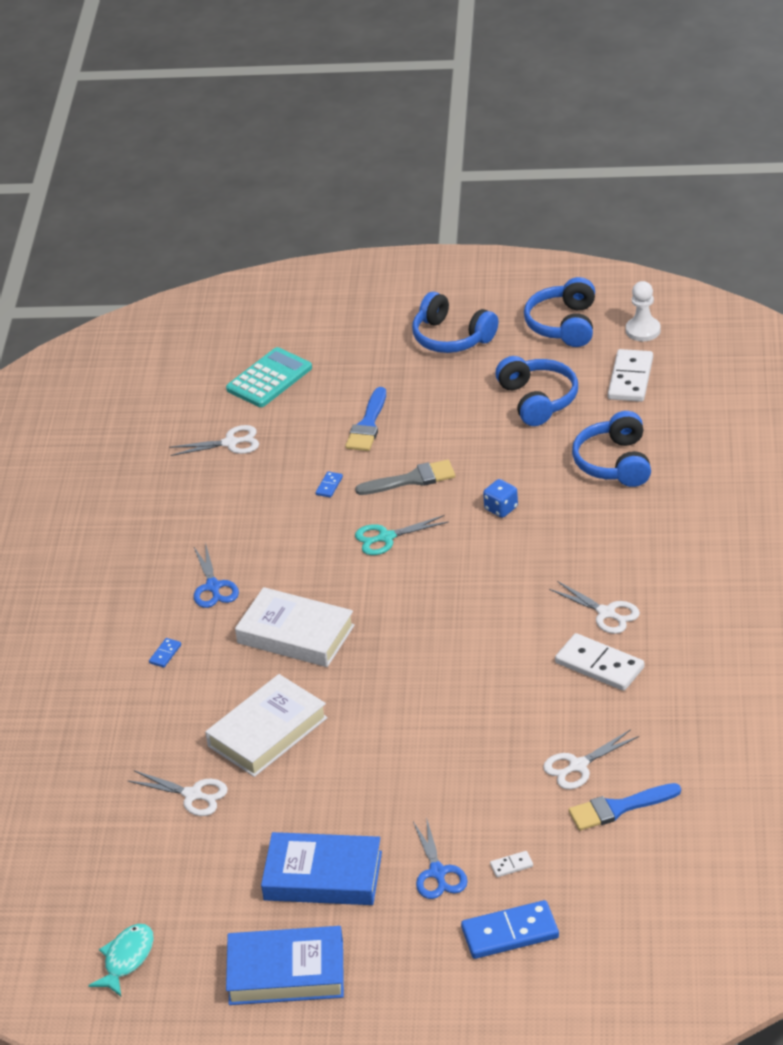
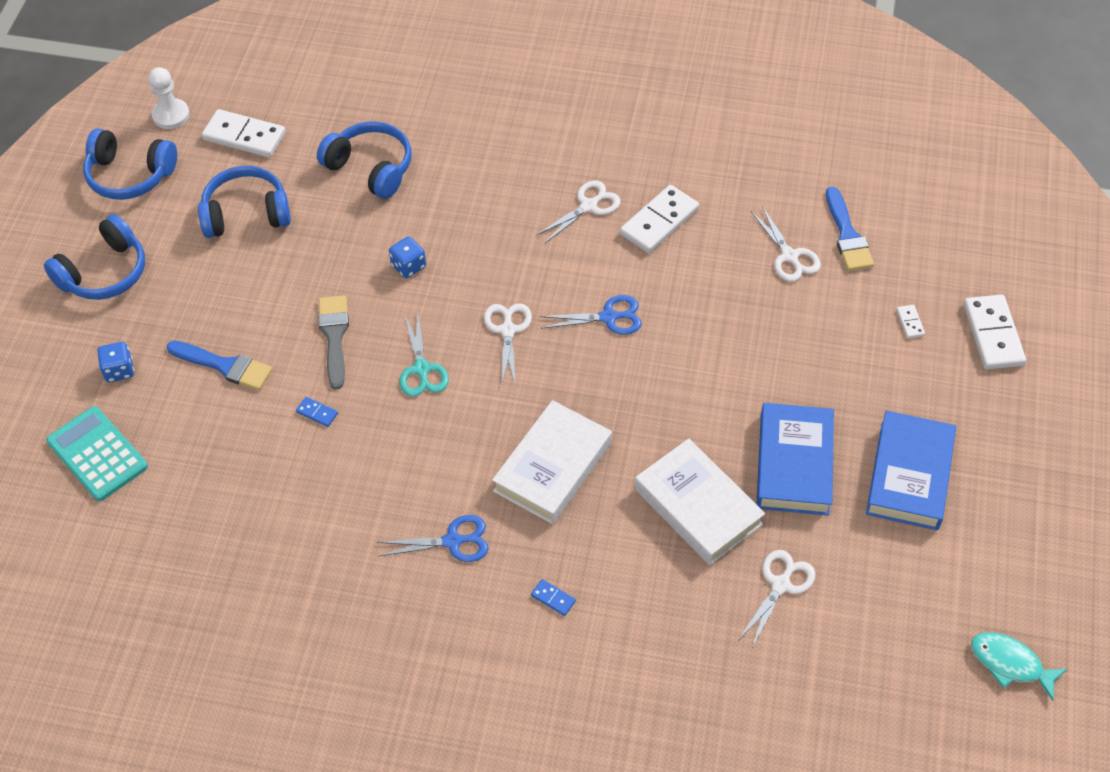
camera: 85 degrees left, 15 degrees up
(230, 443) = (202, 504): white scissors -> white scissors (508, 330)
(286, 972) = (1033, 518): blue book -> blue book (794, 464)
(352, 370) = (119, 370): none -> blue dice
(437, 873) = (913, 380): blue scissors -> blue scissors (609, 317)
(510, 933) = (992, 334): blue domino -> white domino
(614, 463) = (371, 168): blue headphones -> blue headphones turned 150 degrees counterclockwise

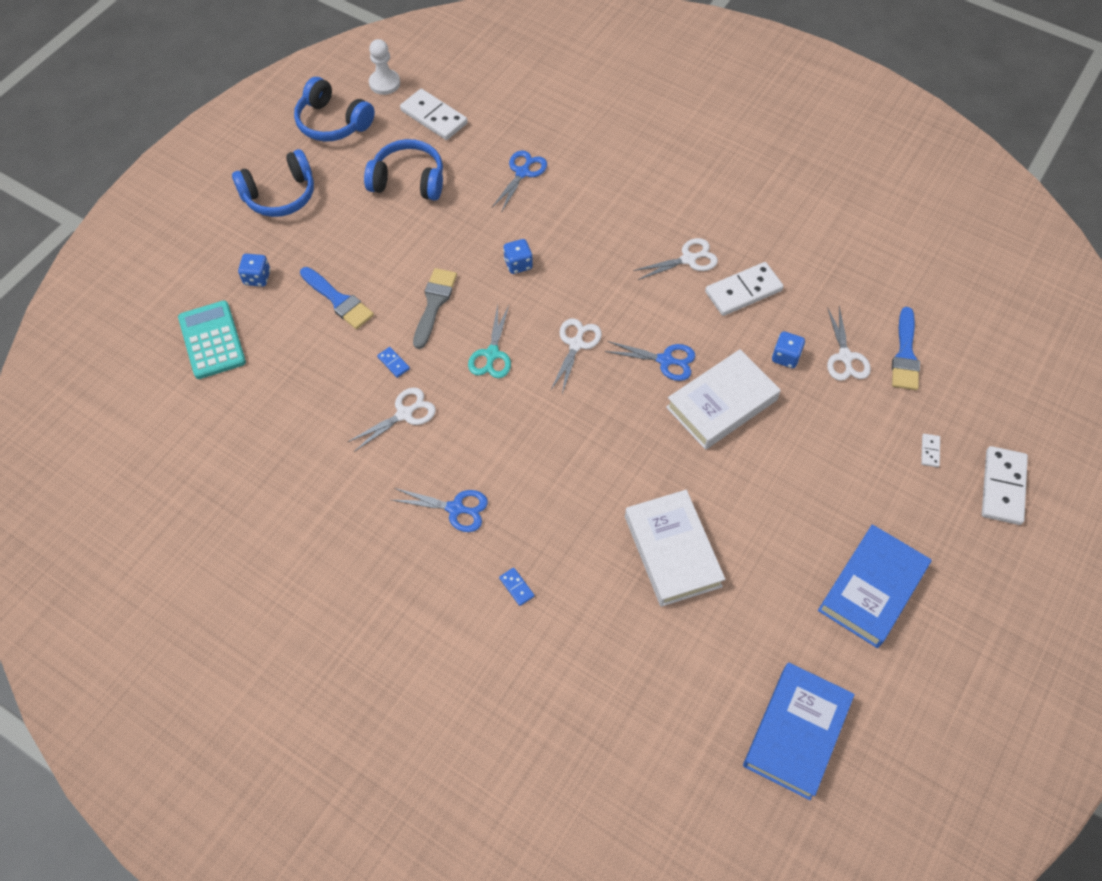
camera: 20 degrees right, 5 degrees up
(371, 168) = (522, 172): blue headphones -> blue scissors
(553, 467) = (564, 474): white book -> white book (721, 403)
(730, 275) = (785, 357): none -> blue dice
(781, 585) = (715, 646): white scissors -> white scissors (404, 414)
(794, 464) = (772, 543): blue book -> blue book (796, 732)
(1010, 664) = (894, 795): turquoise fish -> none

